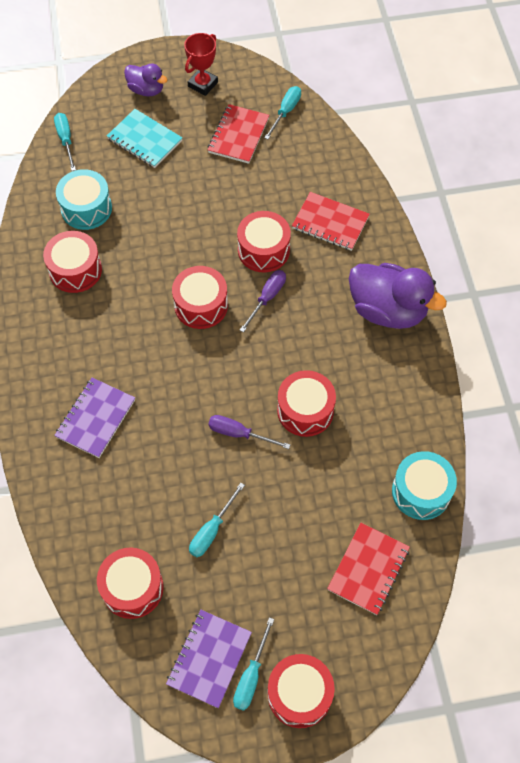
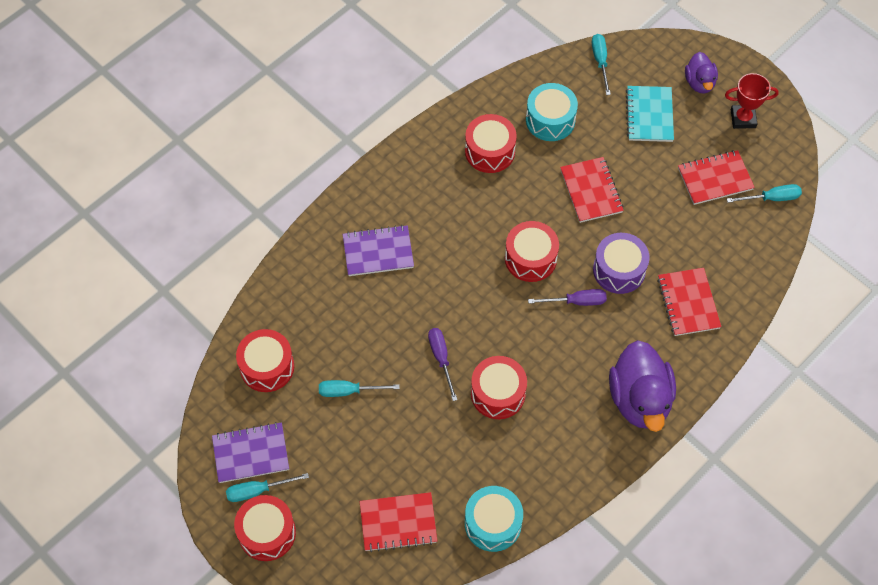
camera: 55 degrees right, 0 degrees up
(66, 140) = (600, 61): turquoise screwdriver -> turquoise screwdriver turned 45 degrees counterclockwise
(177, 223) = (591, 191): none -> red notebook
(263, 250) = (619, 270): red drum -> purple drum

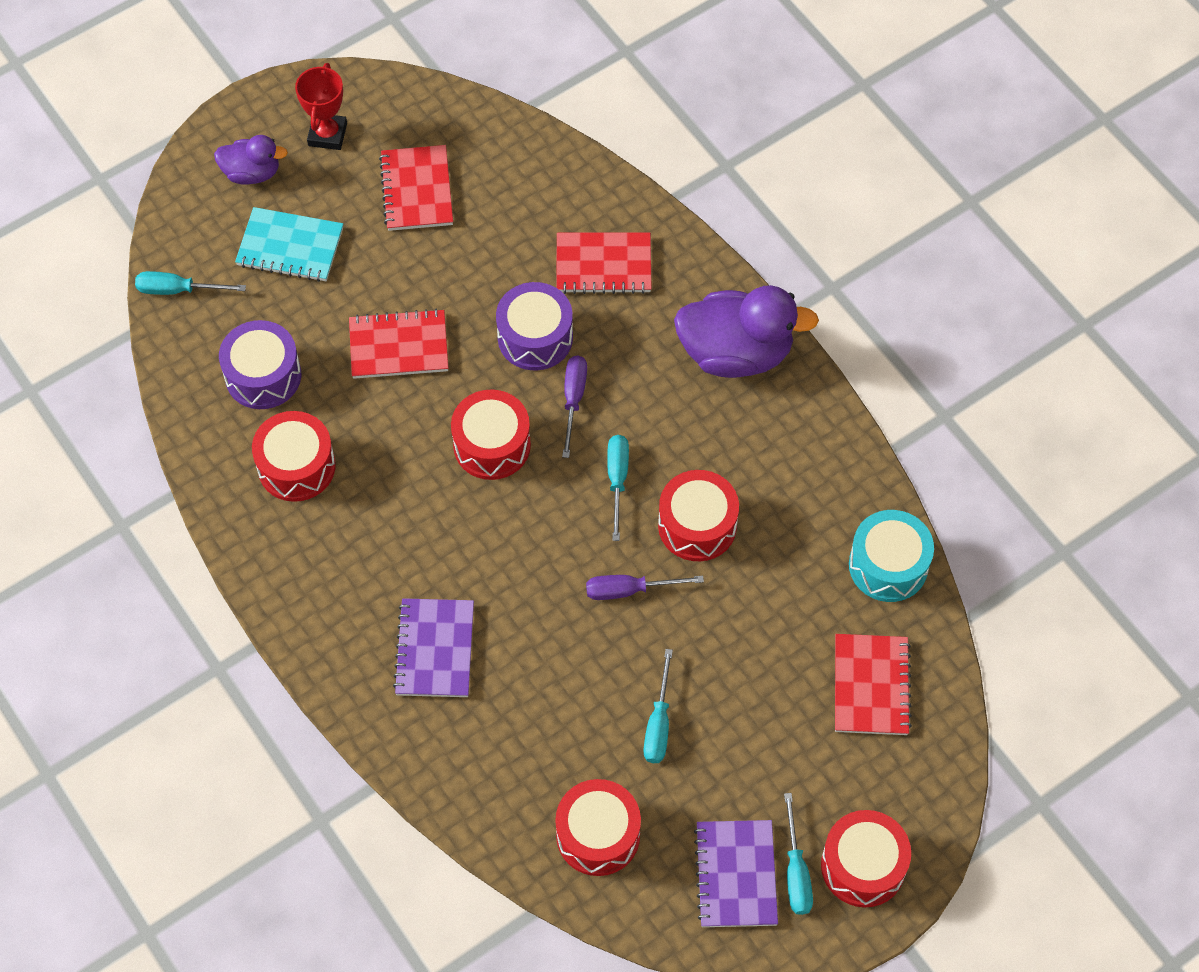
camera: 80 degrees left, 0 degrees up
(550, 120) = (263, 375): turquoise drum -> purple drum
(771, 198) = (464, 131): turquoise screwdriver -> turquoise screwdriver (617, 480)

